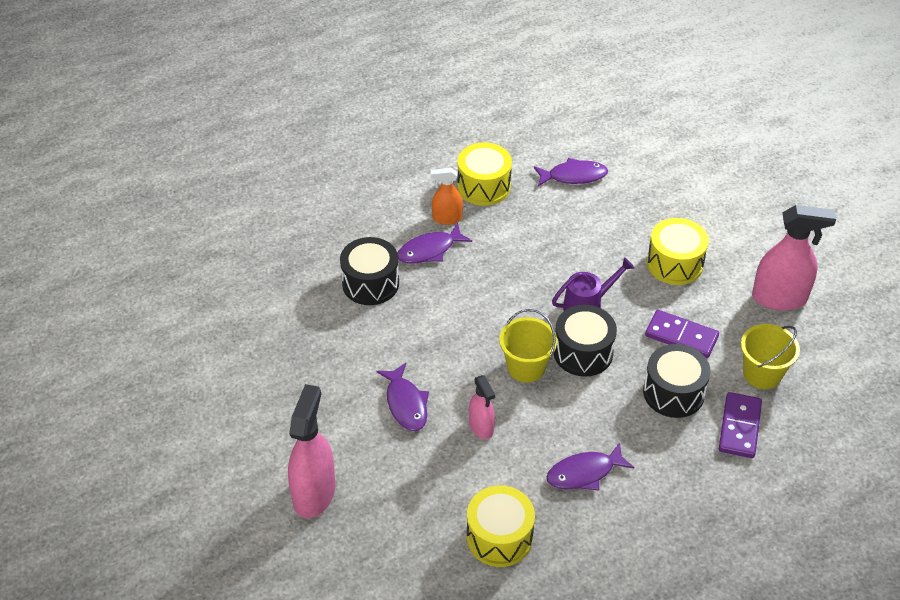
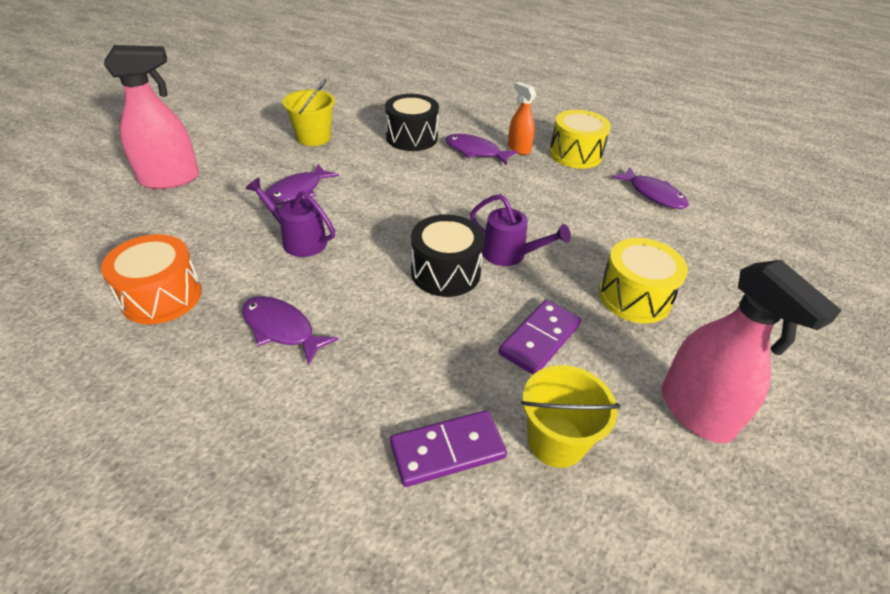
camera: 55 degrees right, 5 degrees down
(481, 427) = (298, 240): pink spray bottle -> purple watering can
(499, 537) = (162, 296): yellow drum -> orange drum
(526, 367) = (394, 242): yellow bucket -> yellow bucket (313, 137)
(673, 393) = (451, 362): black drum -> none
(681, 336) = (539, 339): purple domino -> purple domino turned 45 degrees clockwise

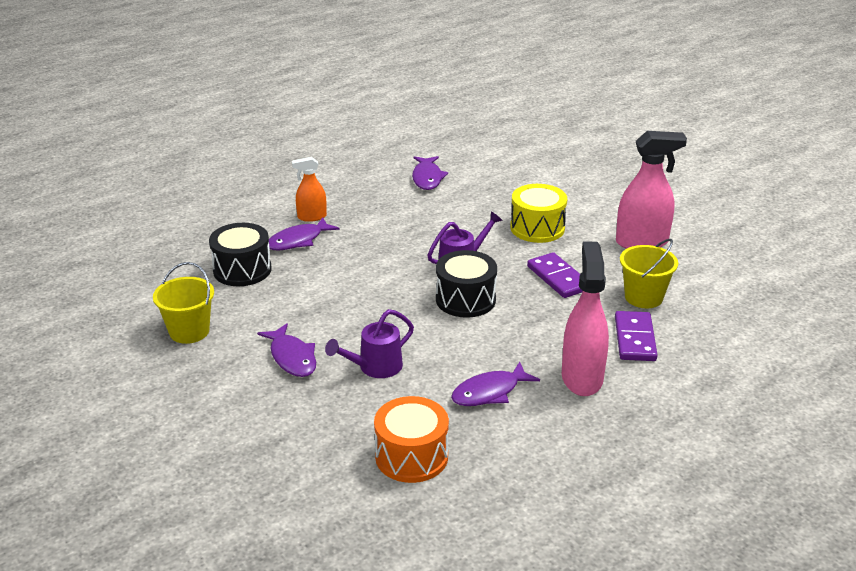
camera: 65 degrees left, 10 degrees down
(170, 179) = (201, 443): pink spray bottle -> pink spray bottle (582, 378)
(575, 154) = (343, 192): yellow drum -> none
(653, 194) = (427, 178): purple fish -> purple fish turned 105 degrees clockwise

